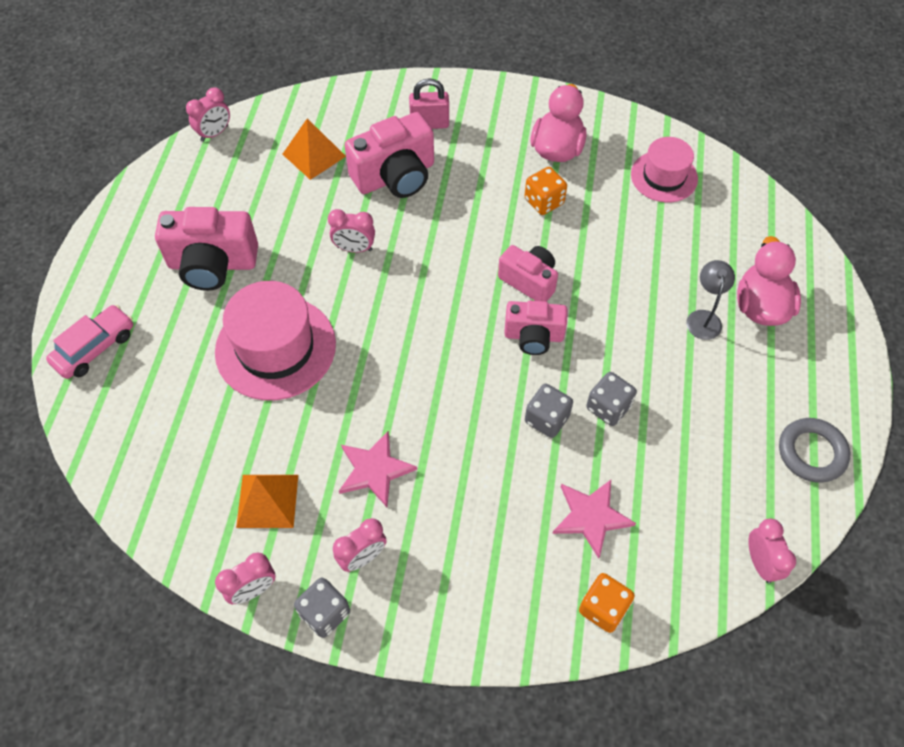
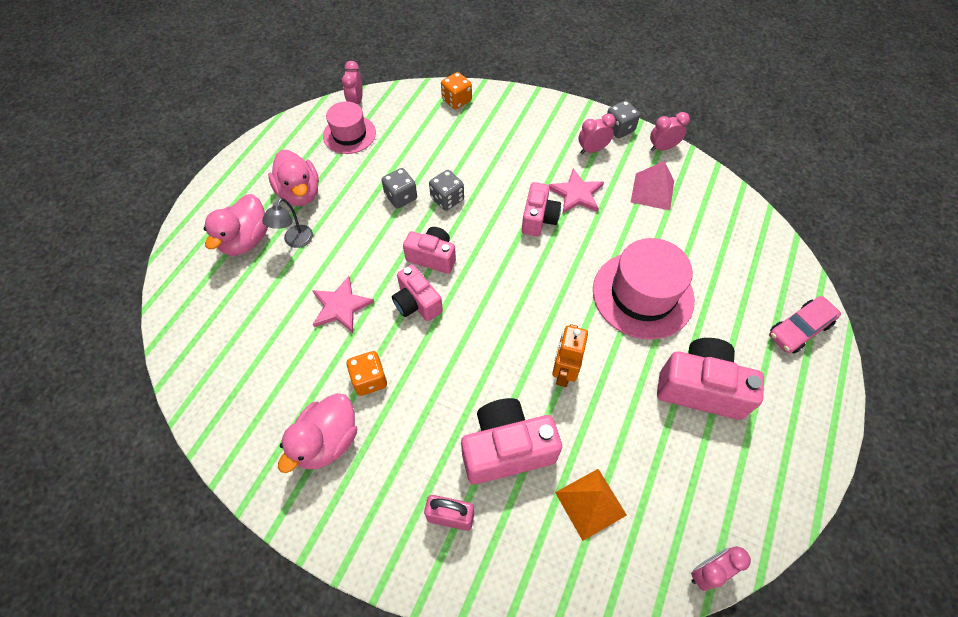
camera: 165 degrees left, 0 degrees up
(267, 500) = (652, 191): orange pyramid -> pink pyramid
(354, 248) = (563, 372): pink clock -> orange robot
(418, 418) = (538, 219): none -> pink camera
(591, 517) = (443, 141): pink star -> pink star (341, 306)
(664, 176) = (242, 379): pink hat -> pink hat (349, 134)
(740, 381) = (300, 193): none -> pink duck
(811, 452) = (285, 144): grey ring -> none

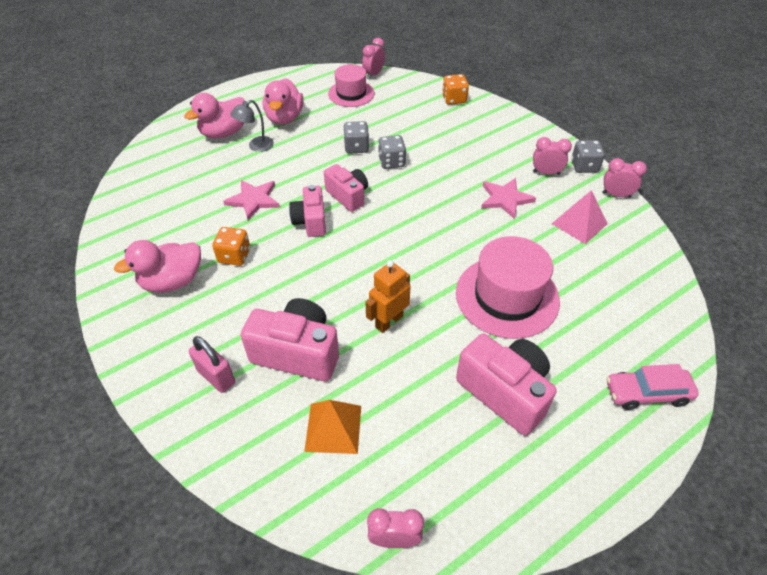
camera: 30 degrees right, 10 degrees down
(538, 219) = (457, 204): pink camera -> none

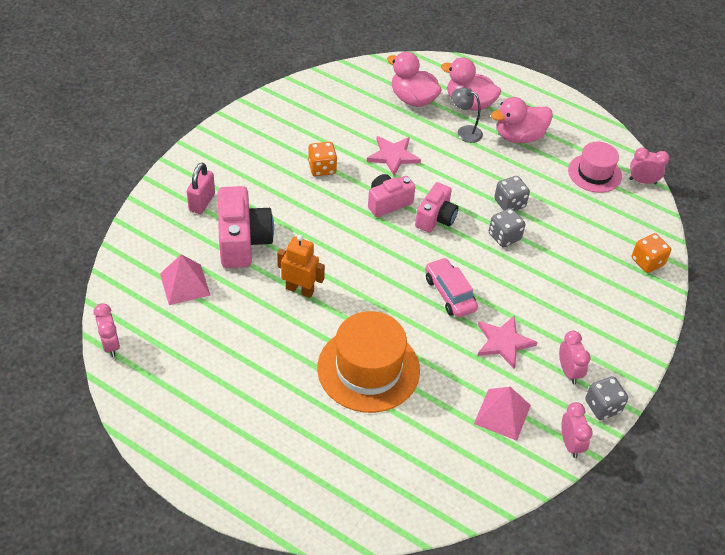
camera: 65 degrees right, 0 degrees up
(172, 281) = (277, 142): pink duck -> pink duck (413, 99)
(333, 428) = (185, 284): orange pyramid -> pink pyramid
(505, 392) = (260, 387): pink camera -> none
(507, 296) = (368, 369): pink hat -> orange hat
(647, 393) = (302, 496): pink car -> pink car (450, 293)

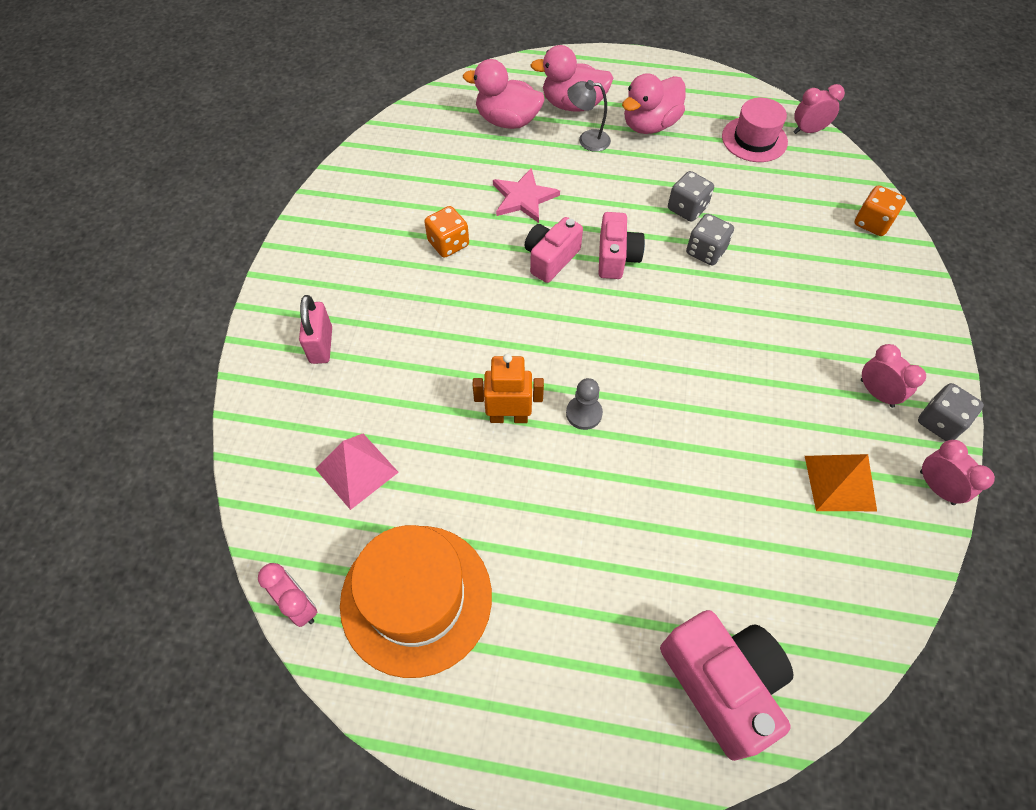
camera: 20 degrees left, 10 degrees up
(243, 241) = (401, 378): pink camera -> pink camera (721, 684)
(351, 306) = (584, 413): none -> grey pawn
(368, 369) = (652, 491): orange hat -> orange hat (416, 598)
(450, 293) = (688, 348): pink car -> none
(502, 414) = (840, 483): pink pyramid -> orange pyramid
(503, 342) = (784, 386): pink star -> none

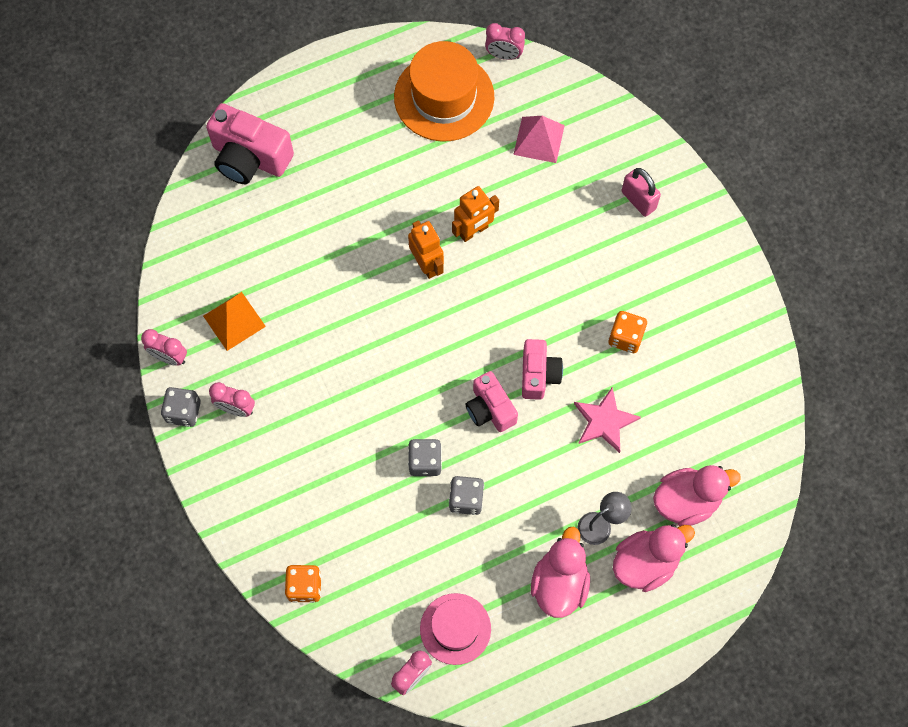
camera: 145 degrees right, 10 degrees up
(584, 413) = (427, 264): grey pawn -> orange robot

